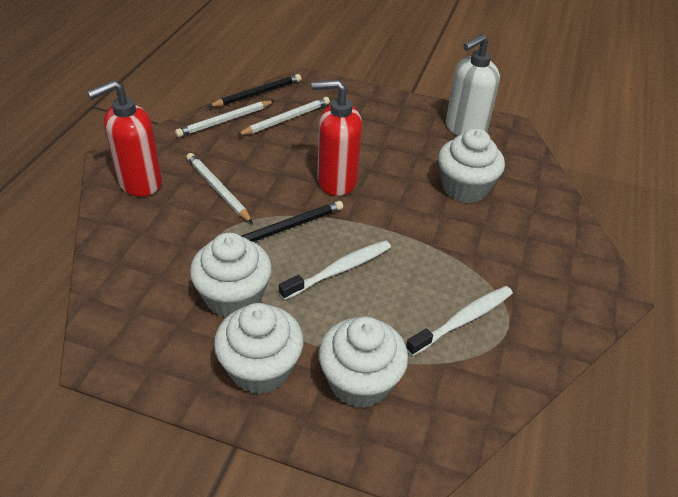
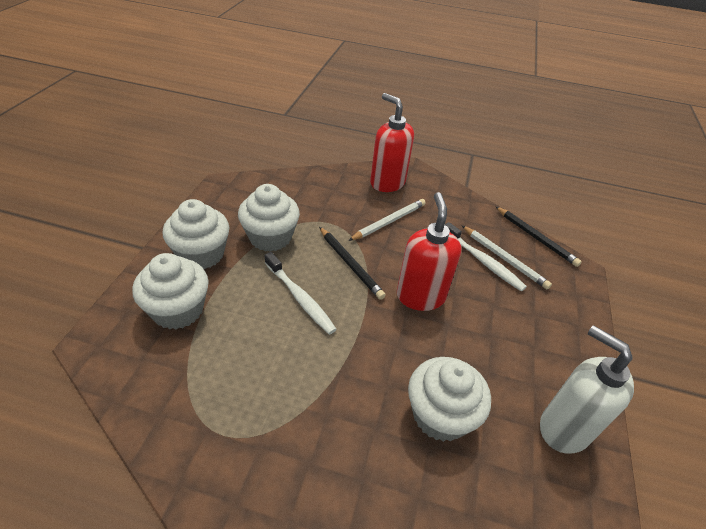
camera: 85 degrees right, 0 degrees up
(225, 121) = (482, 219): white pencil -> none
(462, 320) = (234, 391): white toothbrush -> white toothbrush (483, 261)

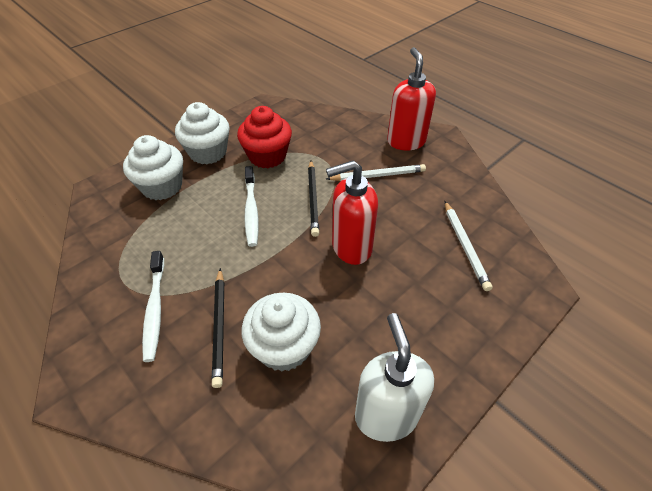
camera: 35 degrees right, 5 degrees up
(270, 237) = (267, 156): white cupcake -> red cupcake
(420, 296) = (351, 247): red soap dispenser -> red soap dispenser turned 135 degrees counterclockwise
(483, 261) = (439, 241): white toothbrush -> white toothbrush (155, 309)
(535, 238) = (520, 239): black pencil -> black pencil (219, 327)

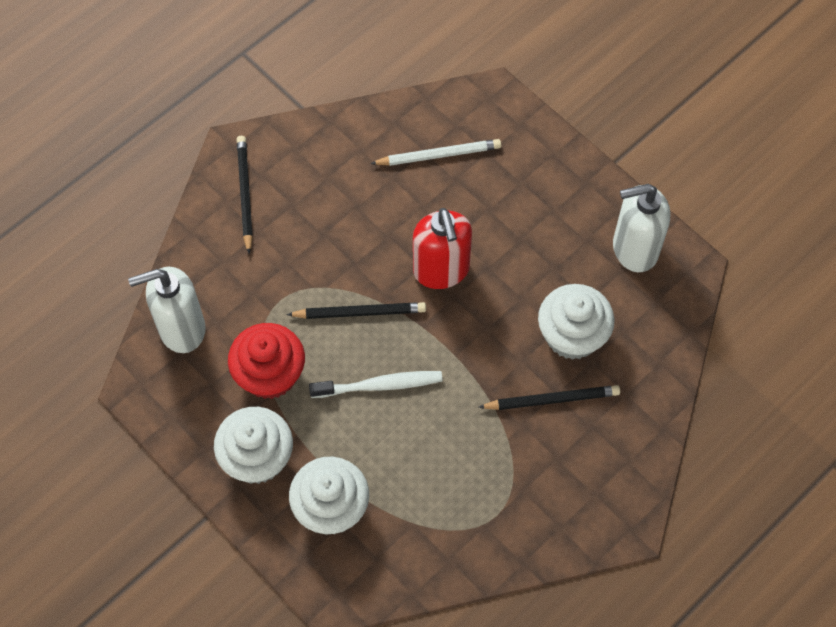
camera: 90 degrees left, 15 degrees up
(155, 309) = (532, 470): white toothbrush -> none
(303, 119) = (181, 329): none -> white soap dispenser
(378, 175) = (316, 234): white pencil -> none
(406, 141) = (245, 194): red soap dispenser -> black pencil

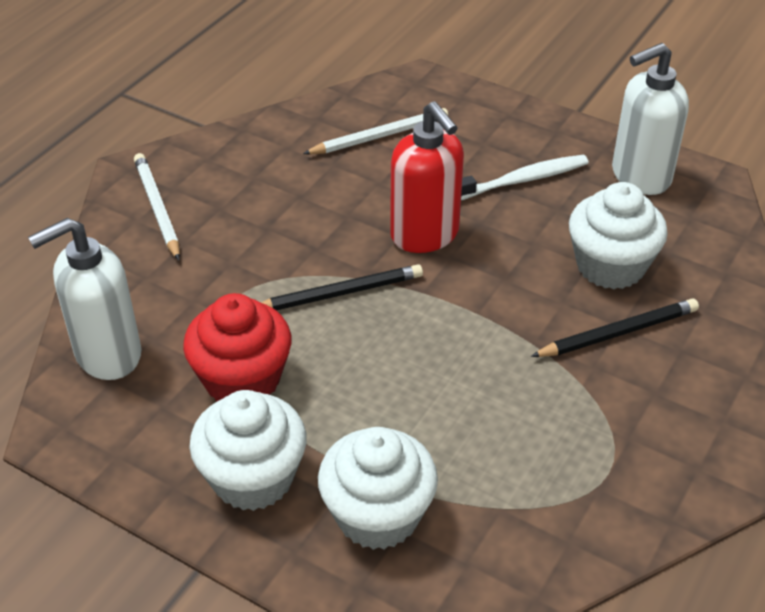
camera: 15 degrees left, 20 degrees down
(245, 194) = (157, 208): black pencil -> white pencil
(379, 385) = (393, 362): white toothbrush -> white toothbrush (521, 180)

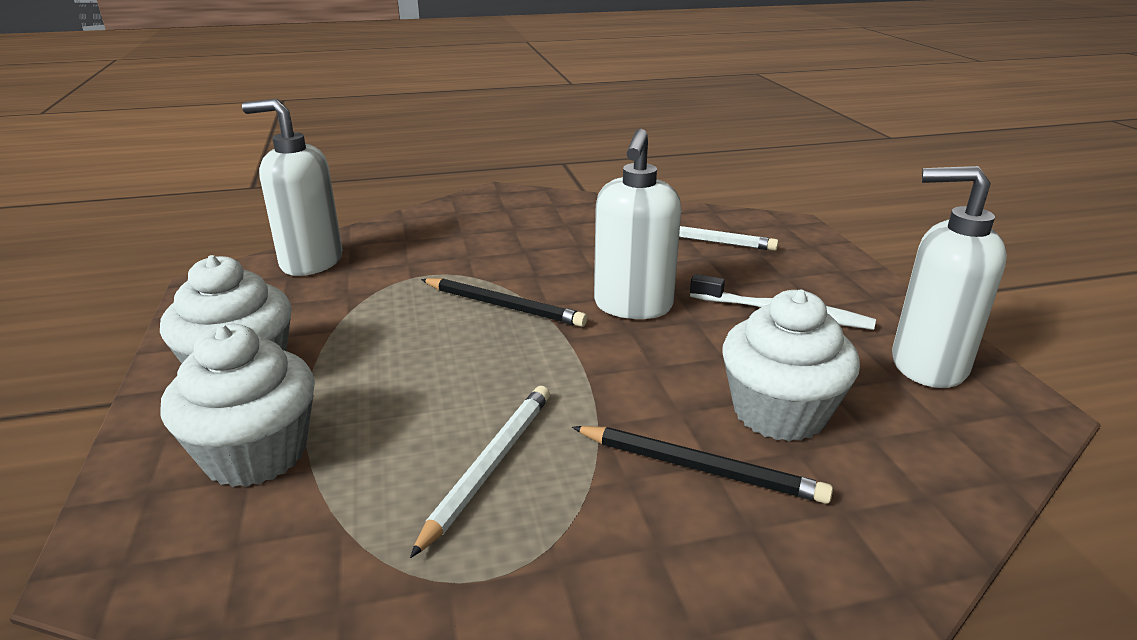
camera: 45 degrees right, 15 degrees down
(157, 208) = (478, 213): white pencil -> white pencil (489, 466)
(242, 380) = (349, 316): red cupcake -> none
(425, 235) = (633, 306): red soap dispenser -> white soap dispenser

